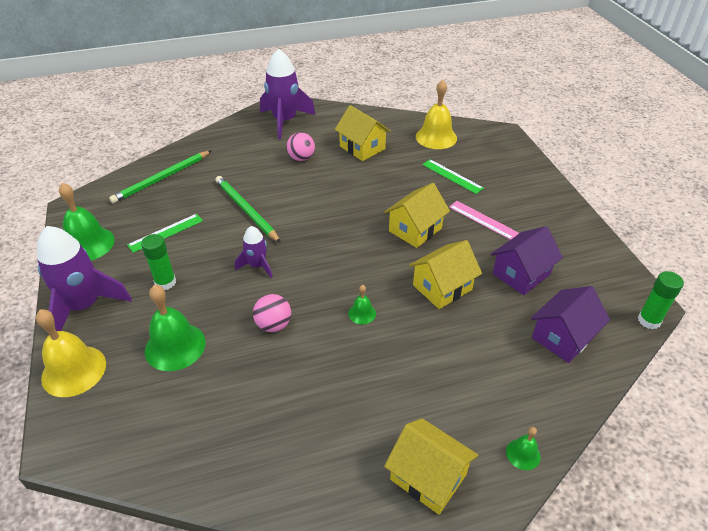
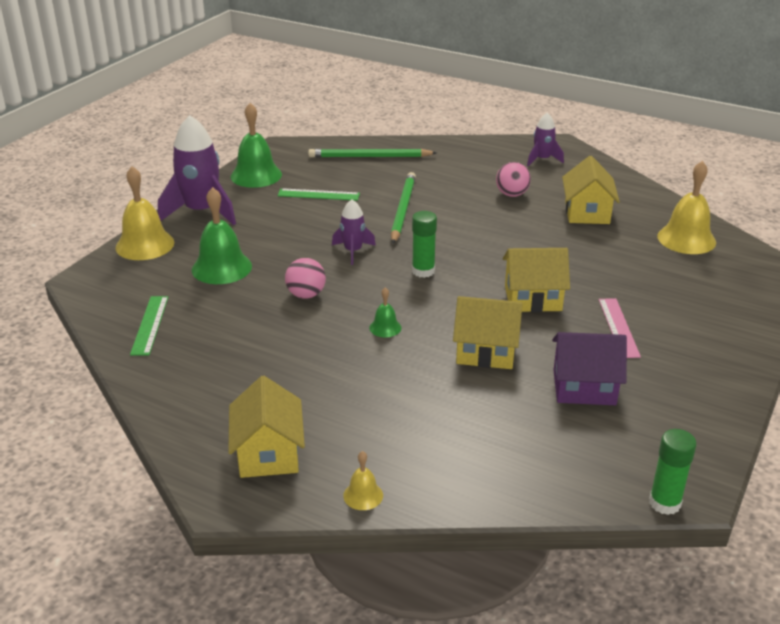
camera: 45 degrees right, 10 degrees down
(165, 282) = (272, 226): green glue stick -> green glue stick (423, 271)
(285, 121) = (542, 159): purple rocket -> purple rocket, size x0.53
(452, 176) = (647, 278): green ruler -> green ruler (150, 325)
(523, 454) = (363, 495): green bell -> yellow bell
(563, 337) = (542, 454): purple house -> none

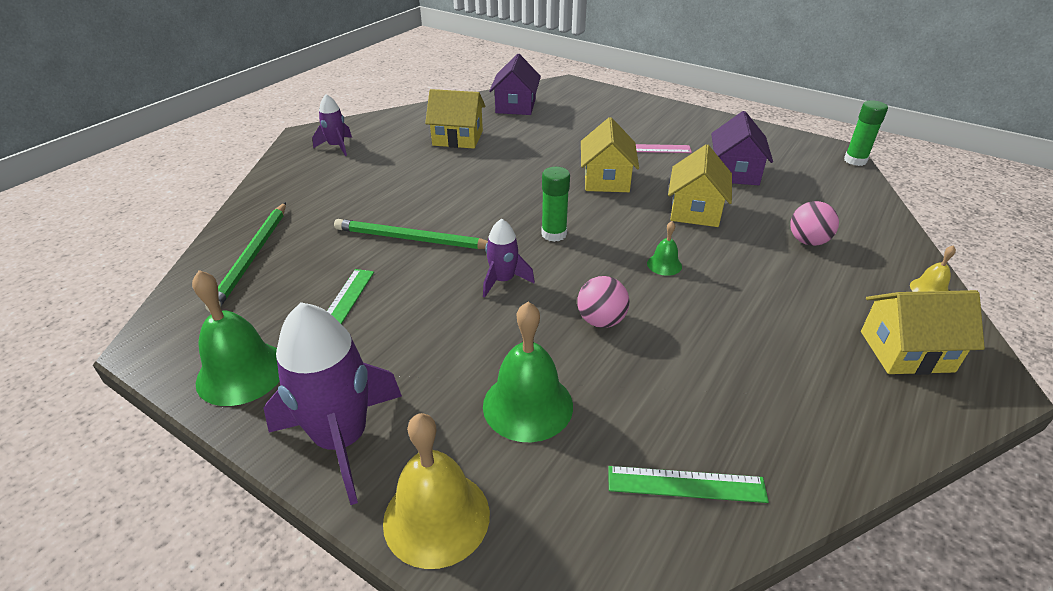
camera: 85 degrees left, 5 degrees up
(512, 194) = (406, 170): pink ball -> pink ball (808, 241)
(686, 239) = (515, 106): yellow bell -> purple house

